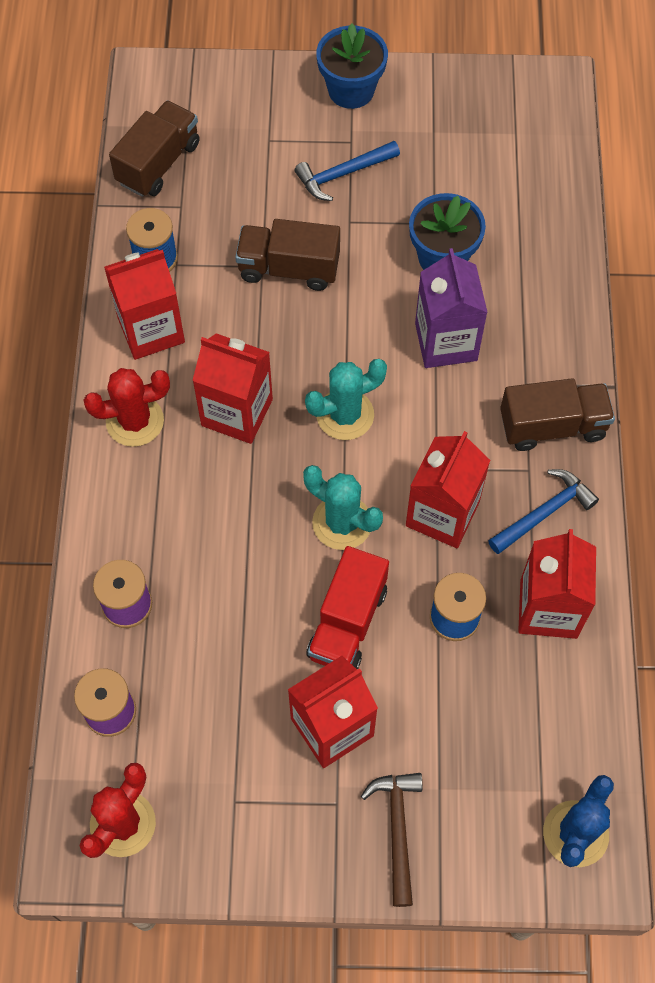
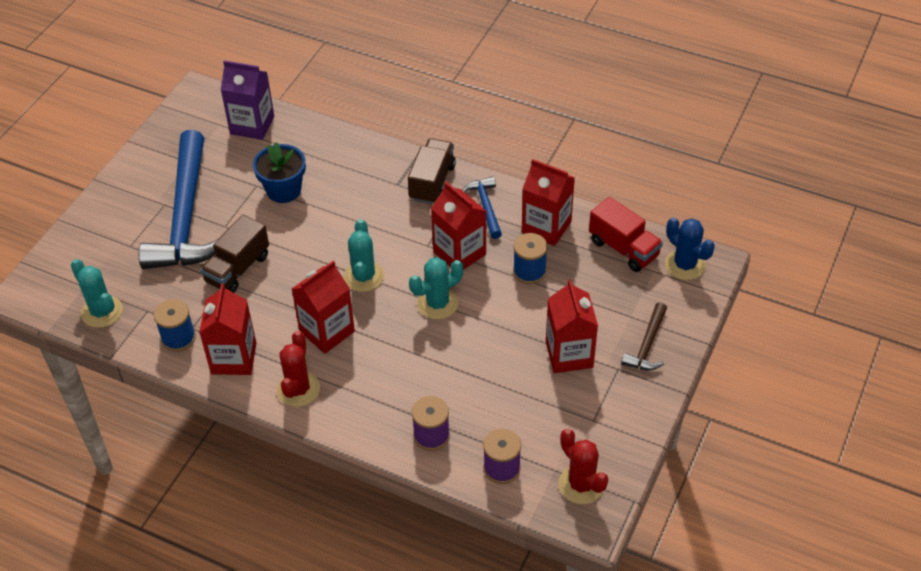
camera: 65 degrees left, 15 degrees down
(158, 163) = (102, 312): brown truck -> turquoise cactus
(343, 174) = (186, 217): blue hammer -> blue hammer, size x2.26
(347, 622) = (505, 324): red truck -> red truck (623, 248)
(351, 90) = (123, 190): blue flower pot -> none
(397, 830) = (647, 345): brown hammer -> brown hammer turned 90 degrees counterclockwise
(446, 342) = (344, 210): purple carton -> purple carton (252, 125)

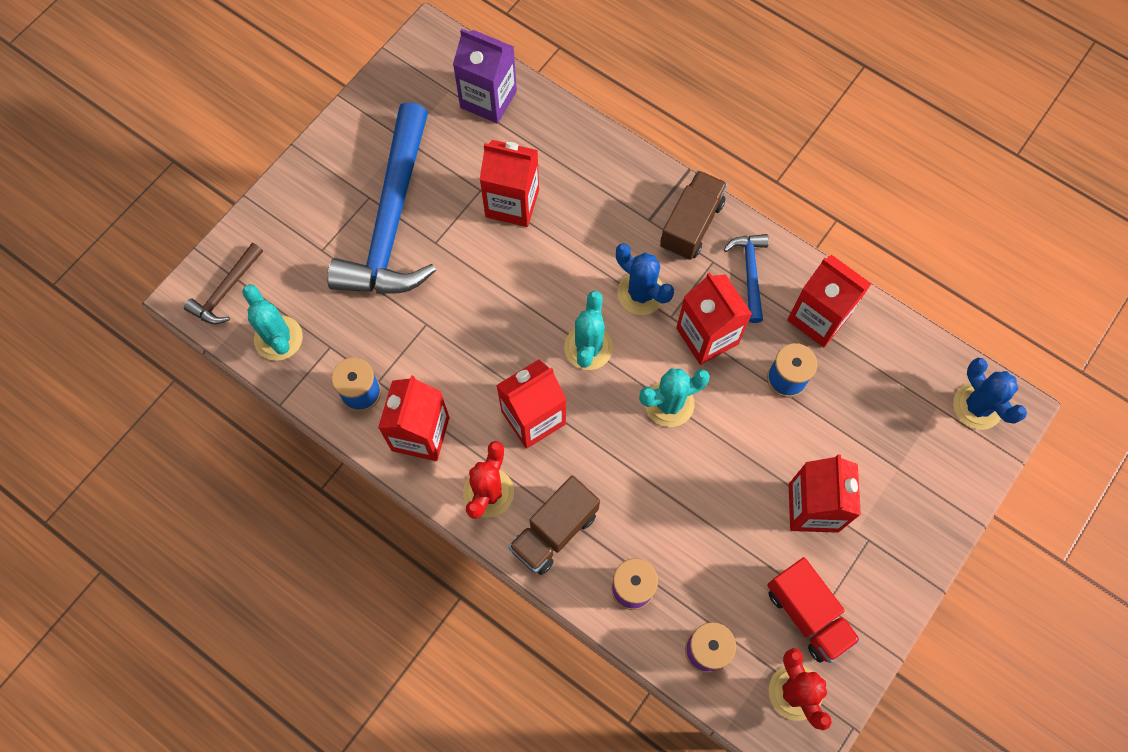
camera: 10 degrees right, 20 degrees up
(237, 269) = (442, 307): brown truck -> brown truck (554, 531)
(283, 190) = (512, 203): blue flower pot -> red carton
(400, 233) = (641, 293): none -> blue cactus
(623, 248) = (907, 367): red truck -> red truck (807, 614)
(647, 345) = (909, 513): brown hammer -> brown hammer (226, 291)

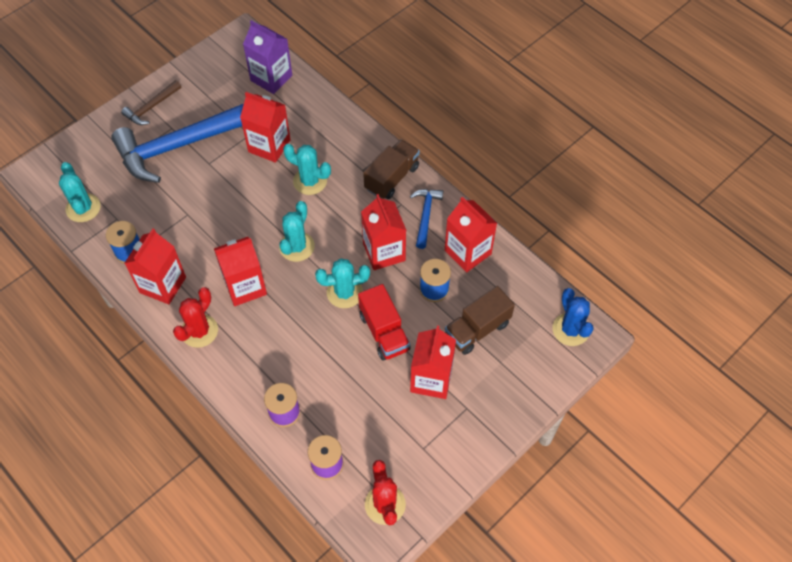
camera: 10 degrees right, 10 degrees down
(226, 291) = (57, 173): brown hammer -> brown hammer (151, 107)
(392, 220) = (183, 145): blue hammer -> blue hammer turned 45 degrees clockwise
(554, 531) = (239, 364): brown truck -> brown truck (477, 329)
(581, 247) = (310, 181): none -> turquoise cactus
(641, 293) = (344, 217): blue cactus -> none
(807, 614) = (408, 452): red truck -> red truck (384, 332)

